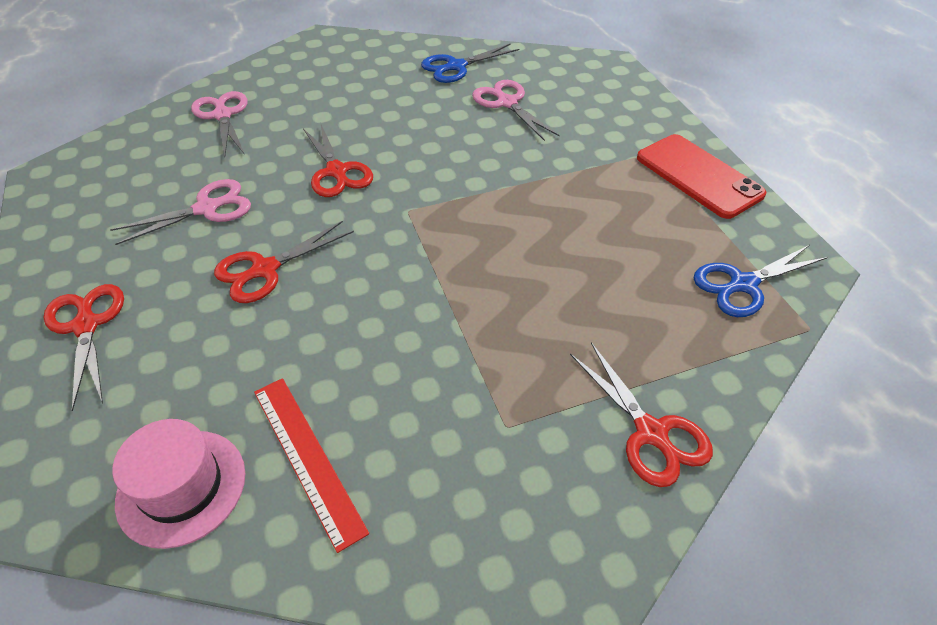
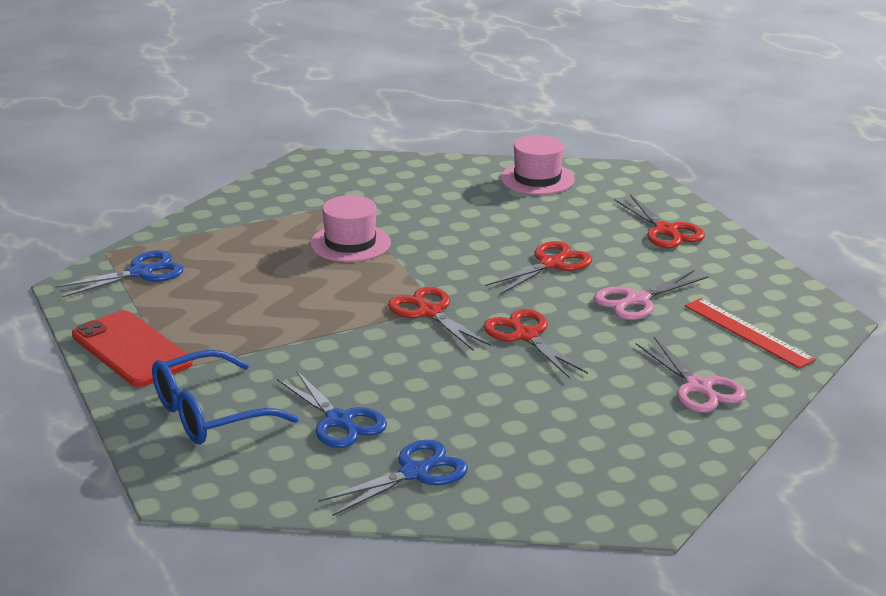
camera: 175 degrees right, 20 degrees down
(307, 458) = (468, 190): red ruler -> red ruler (748, 332)
(497, 326) = (350, 243): none -> pink hat
(507, 103) = (339, 421): pink scissors -> blue scissors
(606, 113) = (210, 414): none -> blue glasses
(651, 433) = (249, 205): red scissors -> red scissors (429, 312)

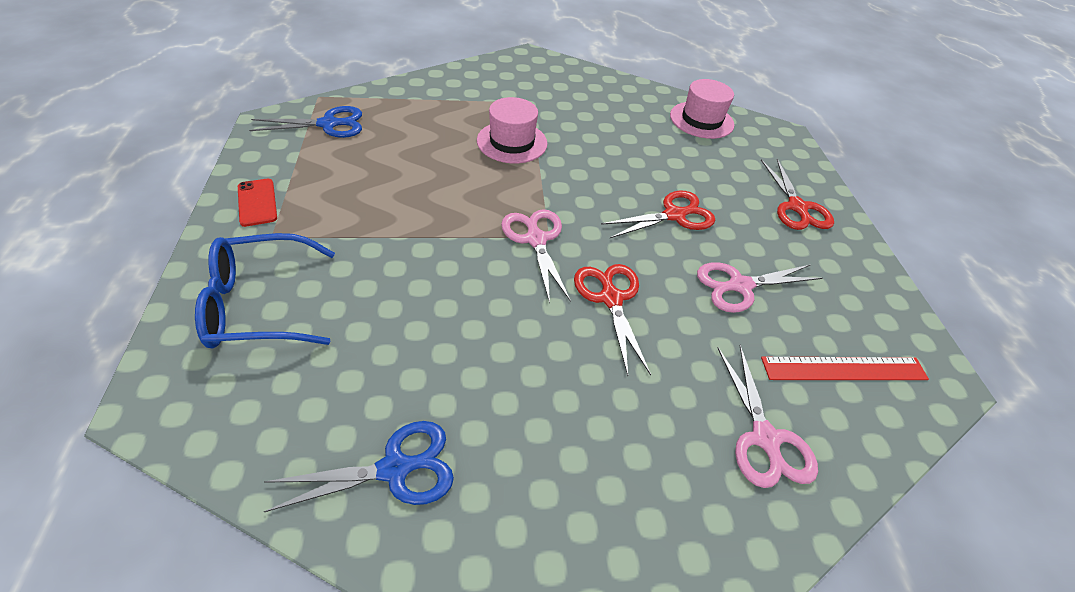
camera: 15 degrees right, 20 degrees up
(131, 349) = (257, 202): red phone -> red phone, size x0.54
(339, 421) = (369, 357): blue scissors -> none
(429, 312) = (536, 239): red scissors -> pink scissors
(748, 332) = (844, 369): red ruler -> red ruler turned 75 degrees counterclockwise

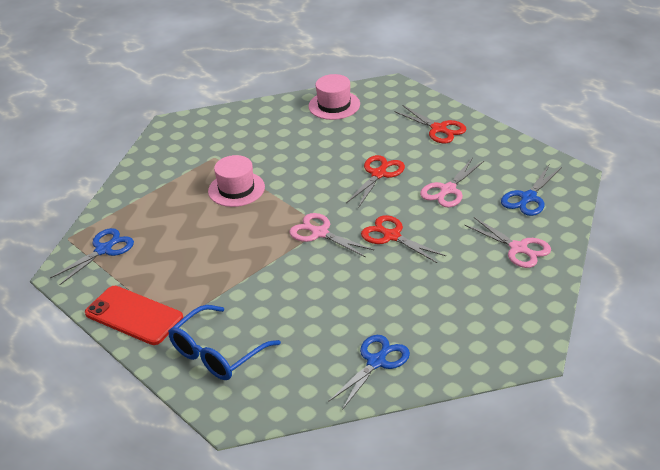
camera: 30 degrees left, 10 degrees down
(257, 202) = (134, 316): red phone -> red phone, size x1.86
(844, 369) = (528, 198): red ruler -> blue scissors

